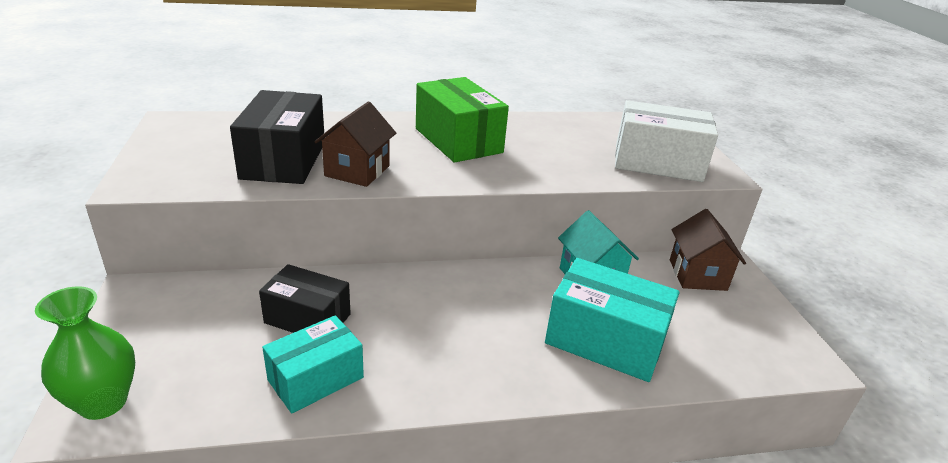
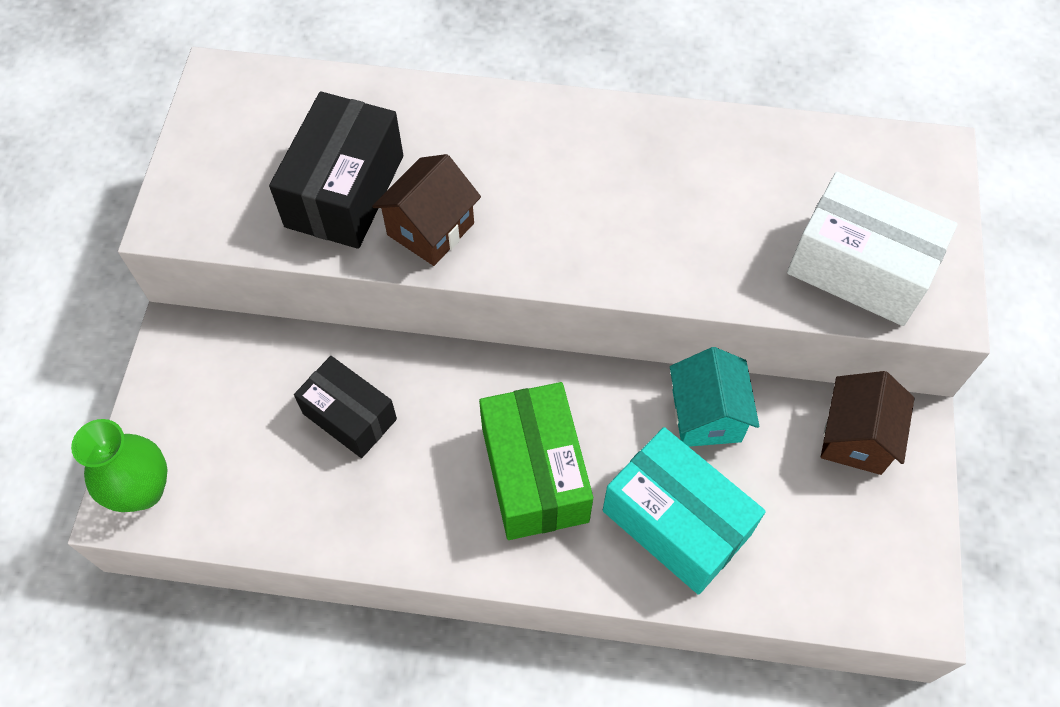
camera: 20 degrees right, 30 degrees up
(316, 379) = (342, 506): turquoise box -> none
(458, 140) = (586, 172): green box -> green box (535, 474)

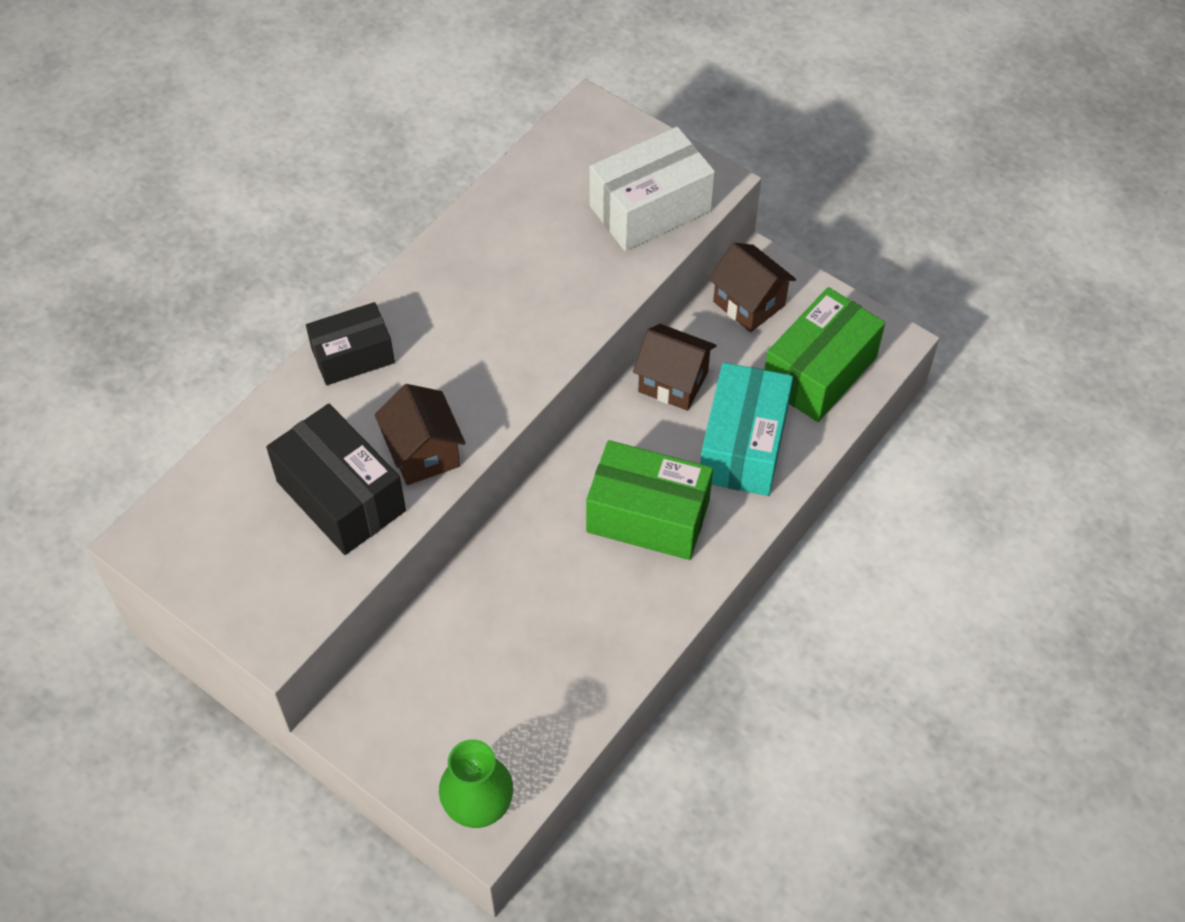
camera: 60 degrees left, 5 degrees down
(349, 416) = (513, 621): black box -> black box (353, 356)
(676, 522) = (743, 446): turquoise box -> turquoise box turned 60 degrees counterclockwise
(706, 415) = (673, 382): turquoise house -> brown house
(822, 553) = (819, 371): none -> green box

